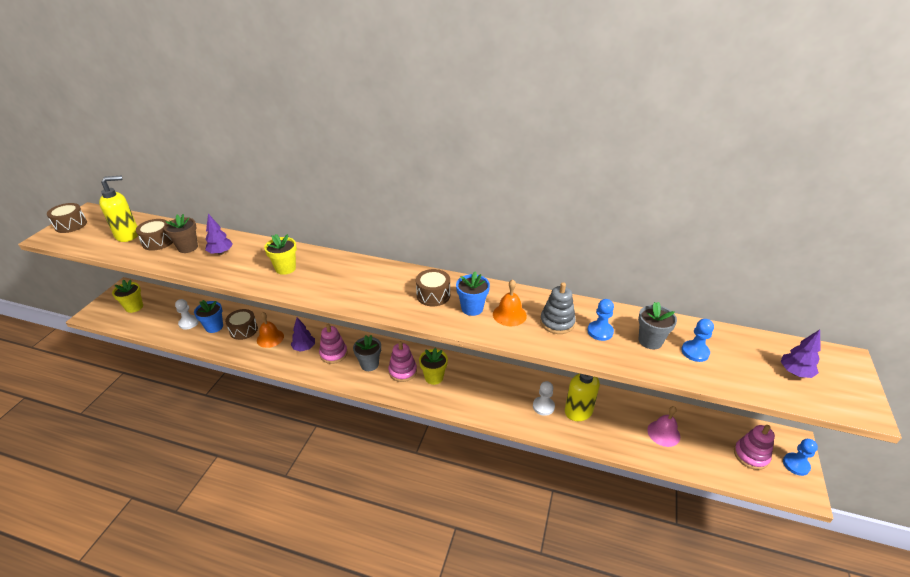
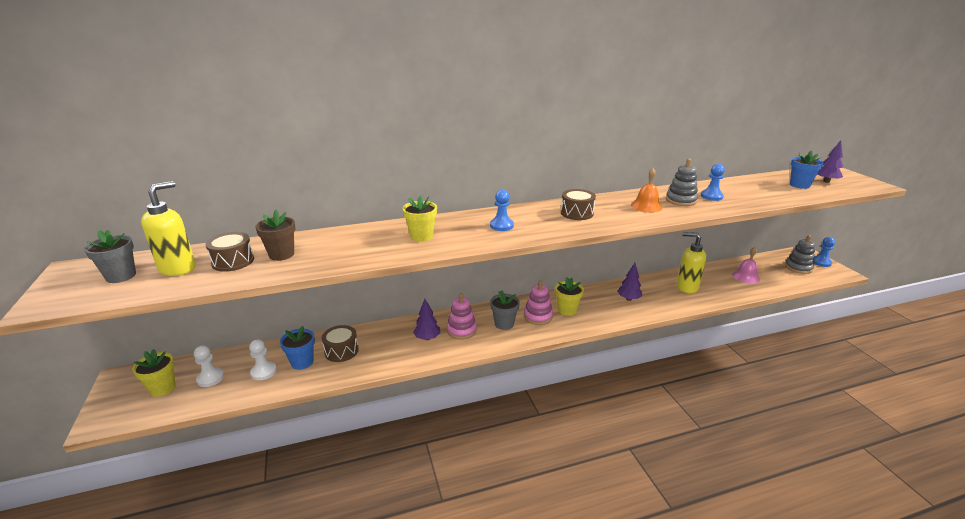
camera: 35 degrees left, 10 degrees down
(71, 225) = (64, 285): brown drum -> none
(221, 253) = (330, 247): purple tree -> purple tree (628, 299)
(270, 338) = (381, 345): orange bell -> none
(472, 308) = (617, 211): blue flower pot -> blue flower pot (799, 185)
(543, 406) = (663, 294): white pawn -> white pawn (210, 378)
(650, 341) = (743, 191): grey flower pot -> grey flower pot (121, 276)
(695, 352) = (772, 189): blue pawn -> blue pawn (501, 226)
(751, 455) = (798, 267): pink stacking toy -> grey stacking toy

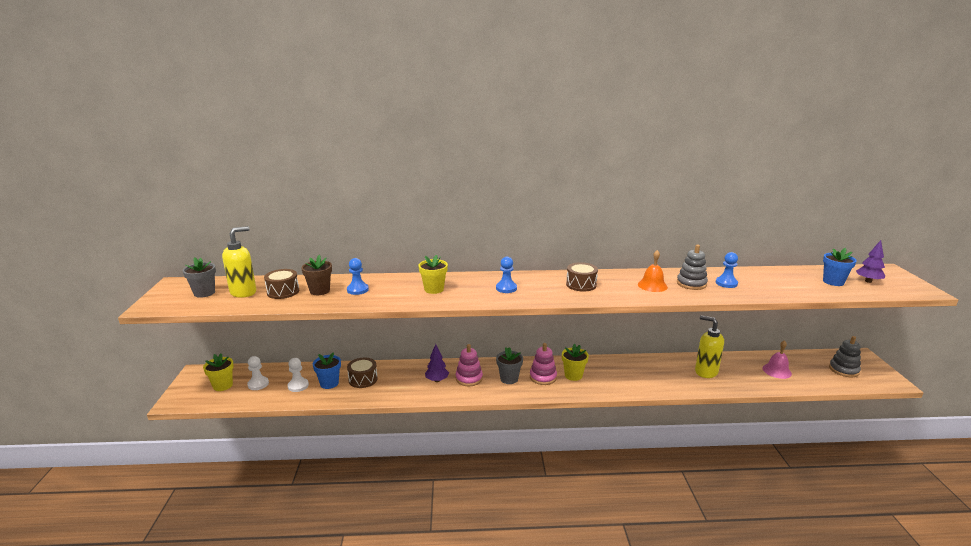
camera: 15 degrees right, 5 degrees down
(628, 299) = (639, 374): purple tree -> none
(821, 262) = (875, 368): blue pawn -> blue pawn (357, 290)

